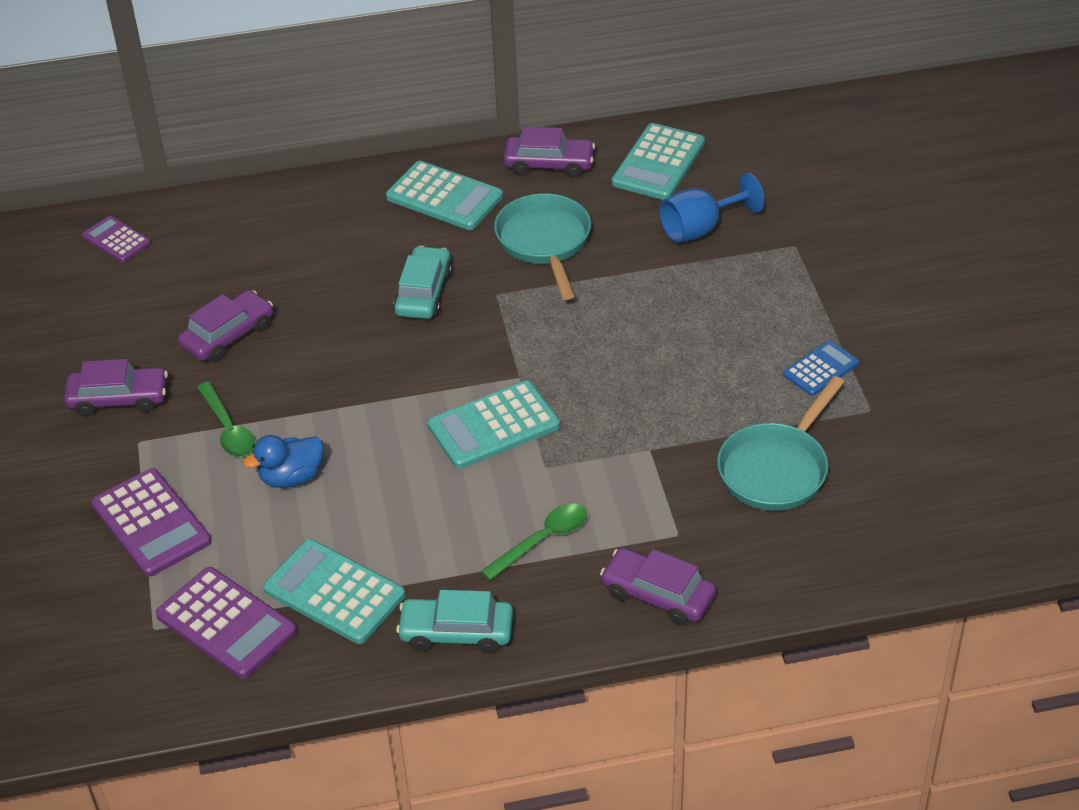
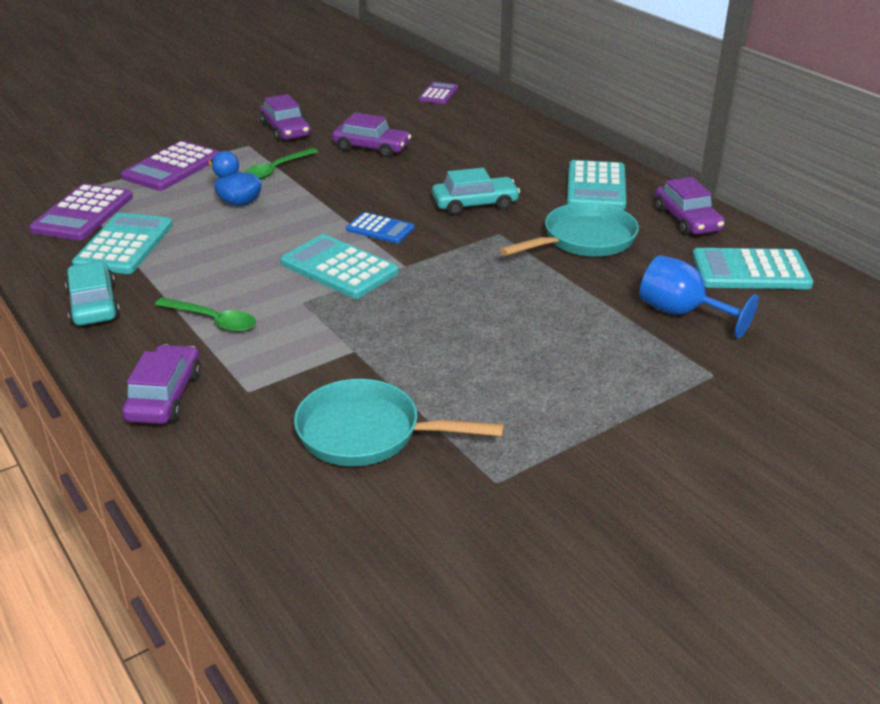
camera: 65 degrees right, 10 degrees down
(821, 369) = (537, 432): blue calculator -> blue calculator (380, 229)

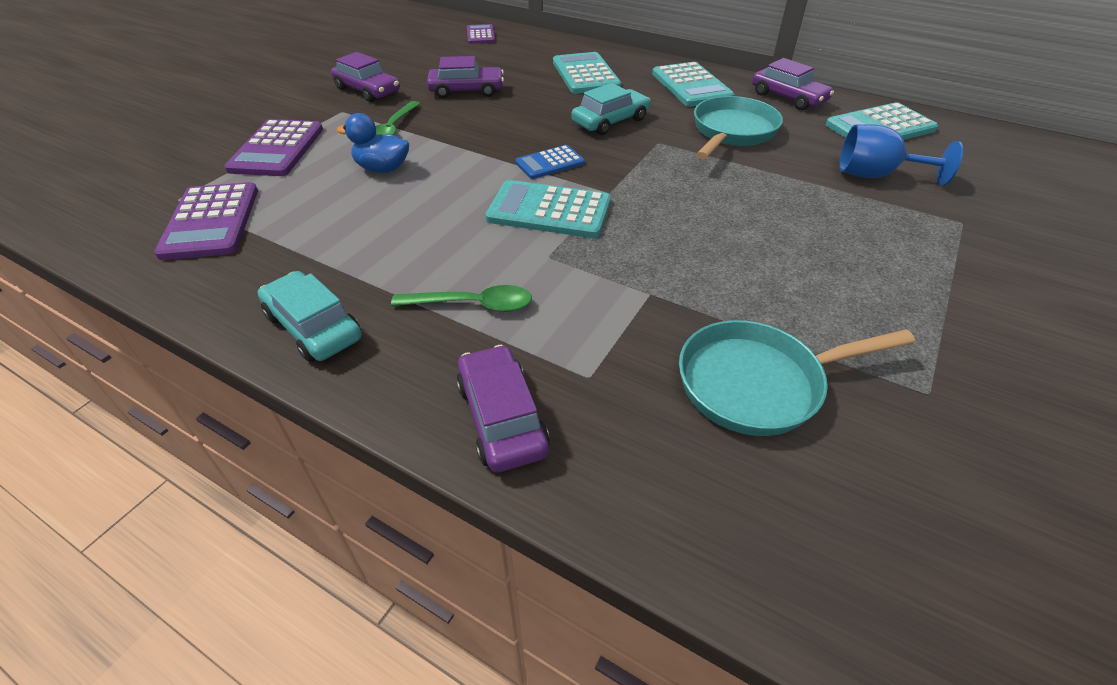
camera: 25 degrees left, 10 degrees up
(124, 245) = (292, 245): turquoise calculator -> turquoise calculator (585, 74)
(380, 229) = (550, 163): blue calculator -> blue calculator turned 150 degrees clockwise

